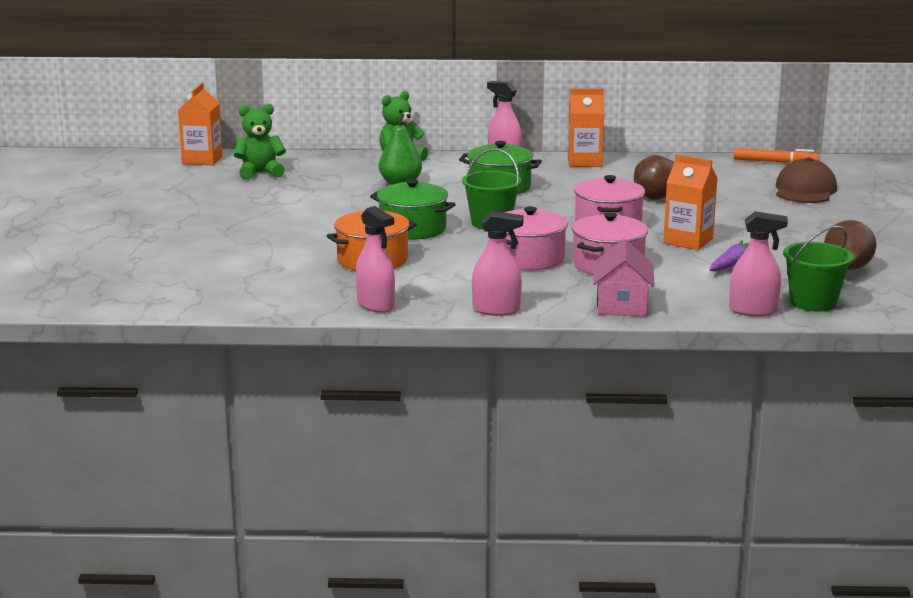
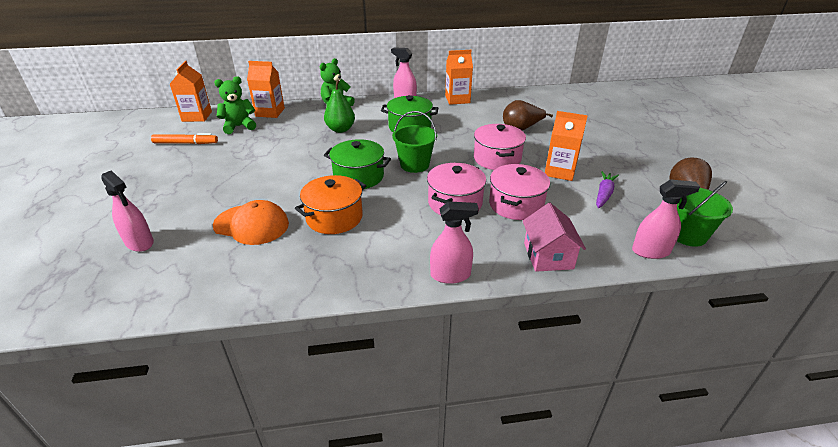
camera: 10 degrees left, 15 degrees up
(271, 259) = (251, 225): none -> orange cap
(304, 161) = (270, 112): none -> orange carton
(376, 305) = (347, 280): pink spray bottle -> pink spray bottle (139, 242)
(775, 162) = (574, 91): orange marker -> orange marker (185, 143)
(805, 190) = (607, 114): brown cap -> none

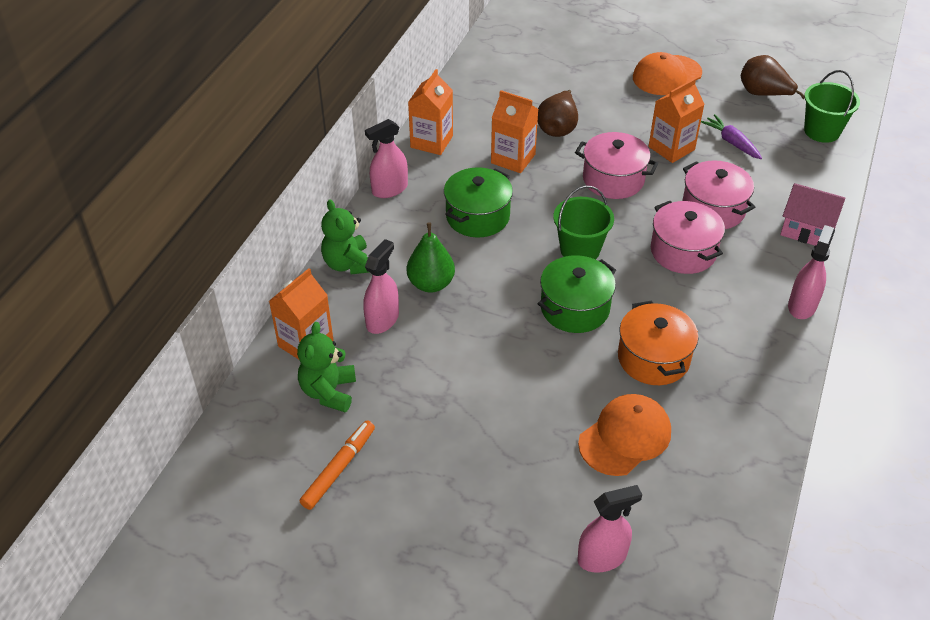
camera: 60 degrees left, 10 degrees up
(197, 116) = (242, 438): orange carton -> orange carton (513, 159)
(636, 150) = (666, 75): none -> orange cap
(651, 251) = (832, 165): pink spray bottle -> pink spray bottle (382, 320)

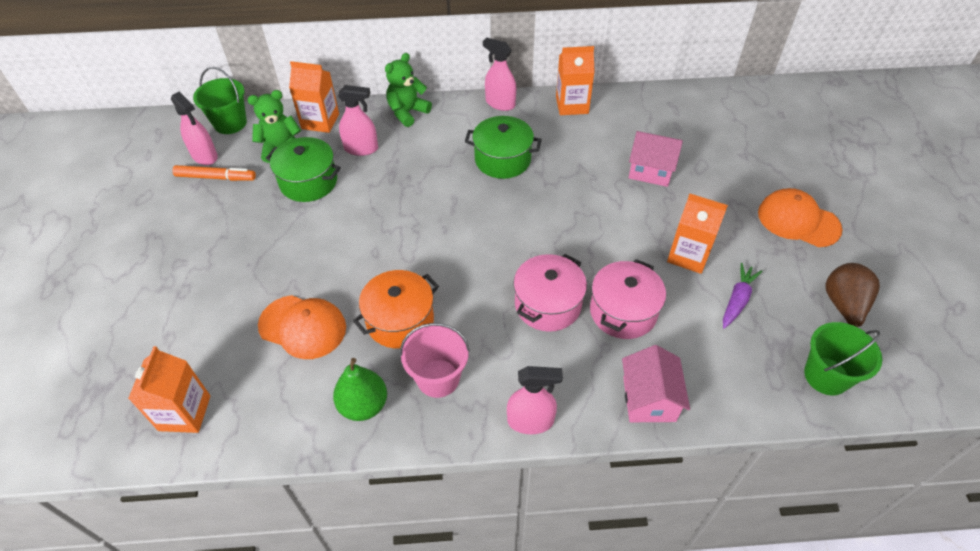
camera: 65 degrees right, 5 degrees up
(431, 284) = (412, 160): green pear -> green pear (363, 405)
(513, 159) = (588, 156): orange carton -> orange carton (184, 413)
(558, 128) = (651, 170): brown pear -> pink house
(575, 308) = (432, 251): green pot -> green pot (308, 182)
(580, 250) = (503, 233): green bucket -> green bucket (230, 123)
(602, 557) = (176, 347): pink spray bottle -> pink spray bottle (205, 156)
(613, 179) = (610, 227): pink pot -> none
(733, 351) = (438, 378): none -> pink bucket

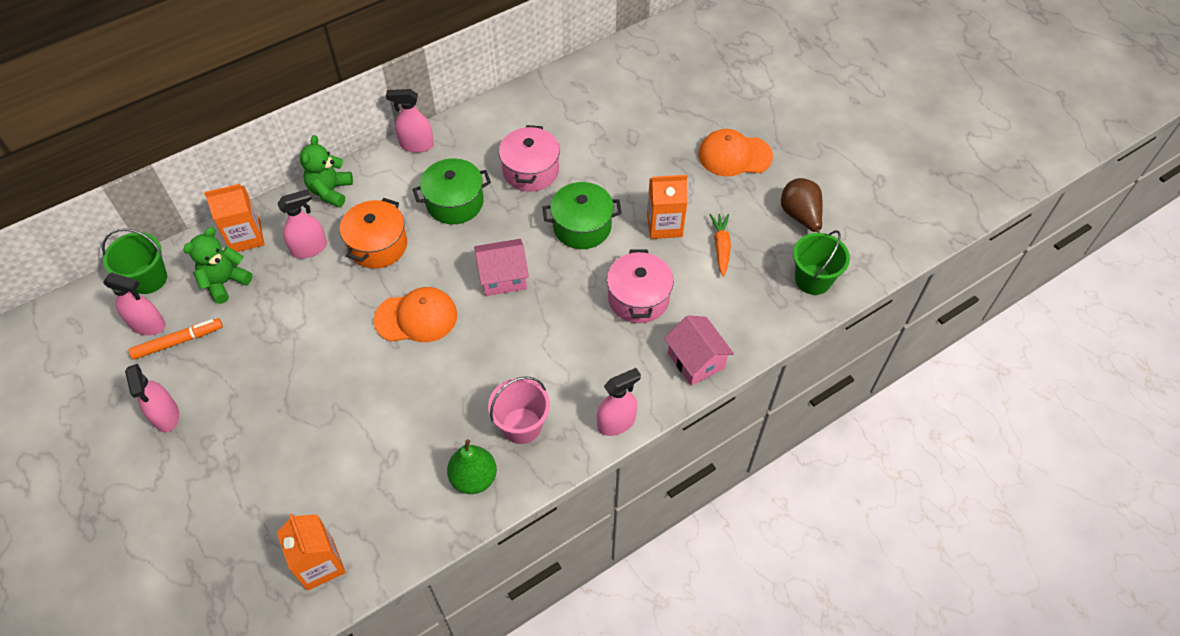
camera: 30 degrees left, 5 degrees up
(165, 229) = (166, 415): none -> pink spray bottle
(303, 327) = (373, 440): orange cap -> orange cap (416, 317)
(308, 182) = (280, 304): green pot -> green pot (582, 226)
(400, 321) = (457, 394): orange pot -> orange pot (378, 245)
(547, 304) = (574, 321): pink pot -> pink pot (530, 171)
(572, 105) = (486, 120): orange carton -> none
(651, 170) = (593, 158): pink house -> pink house (503, 277)
(737, 300) = (721, 247): purple carrot -> orange carrot

